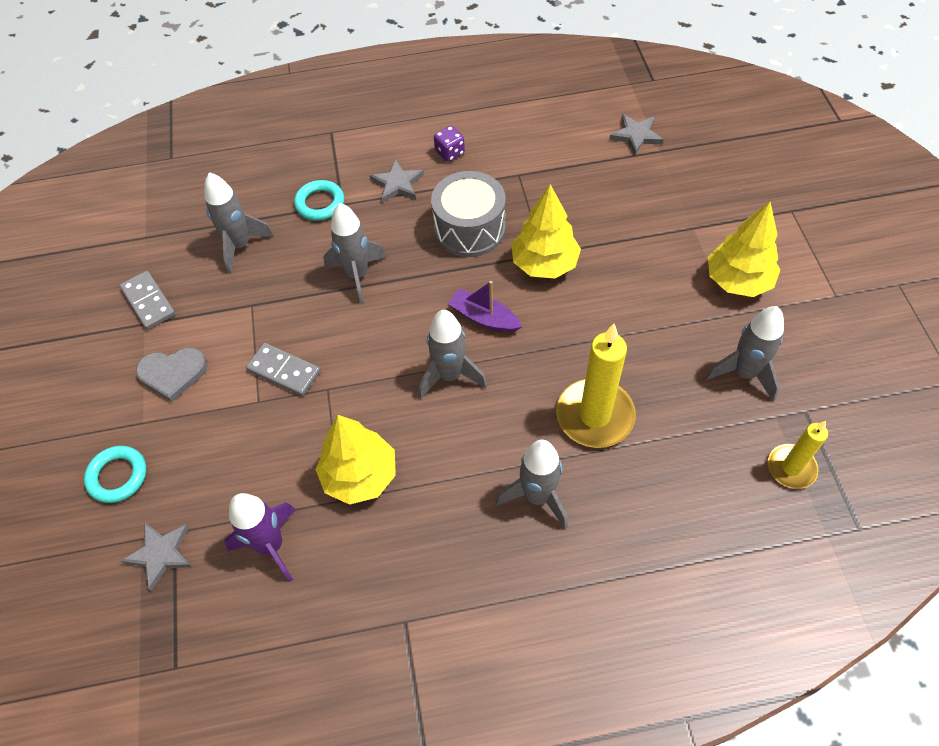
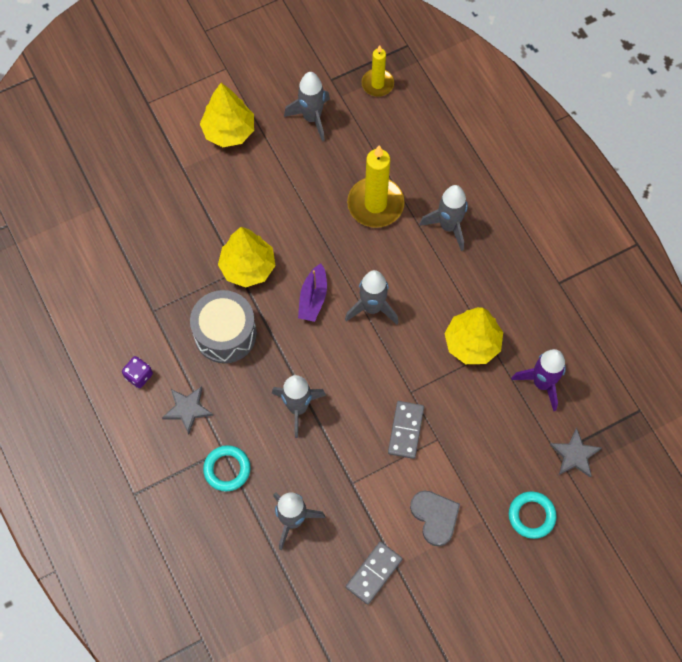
camera: 110 degrees left, 10 degrees up
(636, 136) = (85, 226): grey star -> none

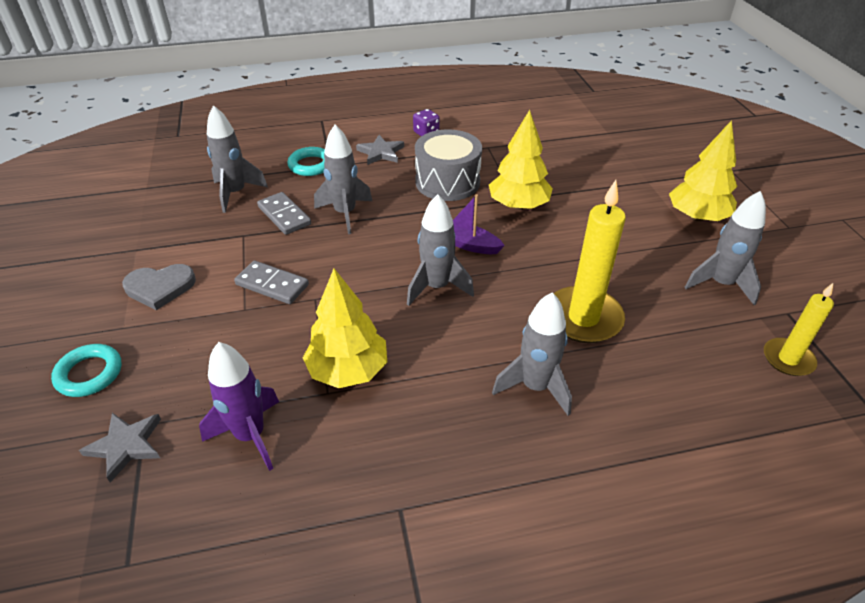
camera: 105 degrees right, 25 degrees down
(373, 573) = (143, 233): grey domino -> grey domino (284, 215)

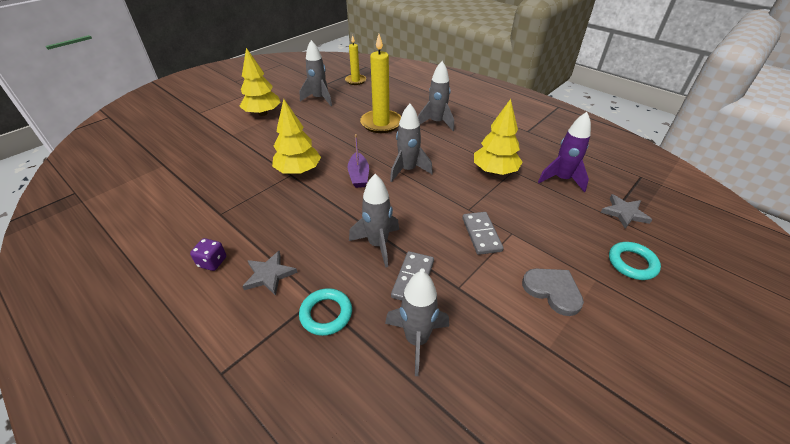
camera: 125 degrees left, 0 degrees up
(447, 182) = (291, 212): grey drum -> none

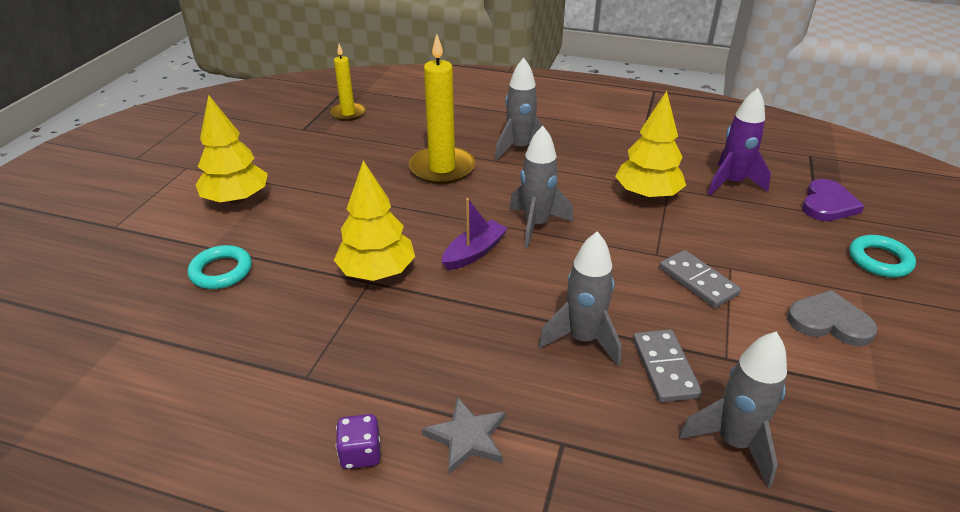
camera: 25 degrees left, 5 degrees down
(319, 99) = (313, 154): grey rocket -> none
(326, 314) = (594, 458): turquoise ring -> turquoise ring (221, 271)
(359, 175) = (474, 252): purple boat -> purple boat turned 105 degrees counterclockwise
(624, 213) = (827, 204): grey star -> purple heart

